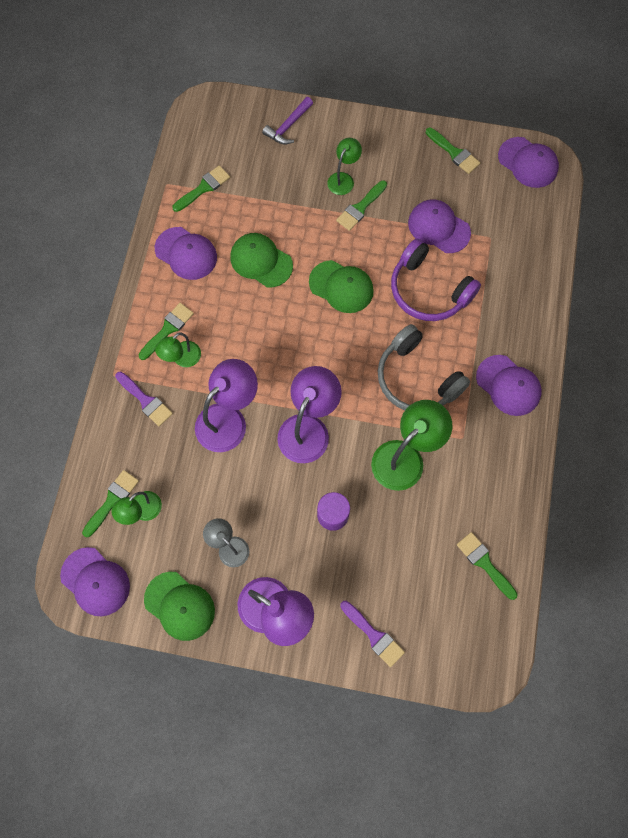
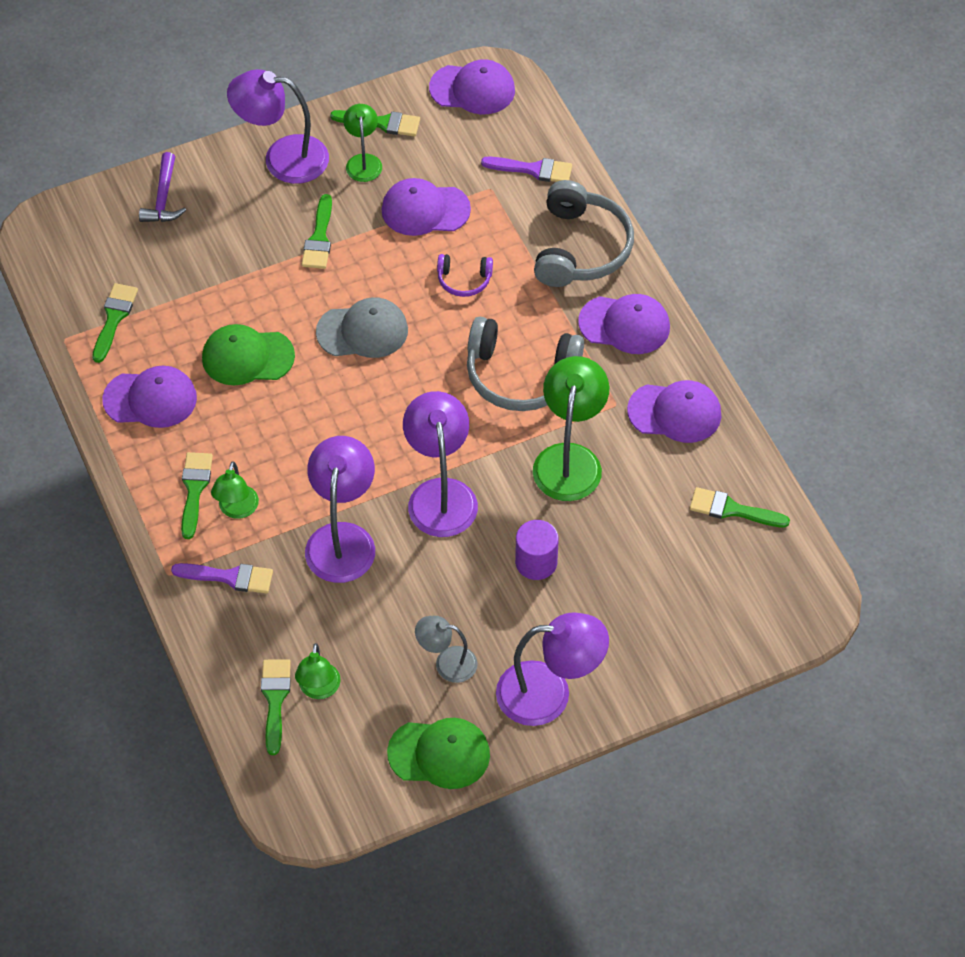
camera: 35 degrees left, 15 degrees down
(95, 581) = (323, 791): purple cap -> purple cap (675, 412)
(341, 287) = (362, 331): green cap -> grey cap
(343, 179) = (275, 218): green lamp -> green lamp (363, 161)
(374, 635) = (672, 649): purple brush -> purple brush (533, 169)
(377, 141) = (282, 158): none -> purple lamp
(428, 290) = (464, 280): purple headphones -> purple headphones, size x0.50
(518, 314) = (581, 248): none -> grey headphones

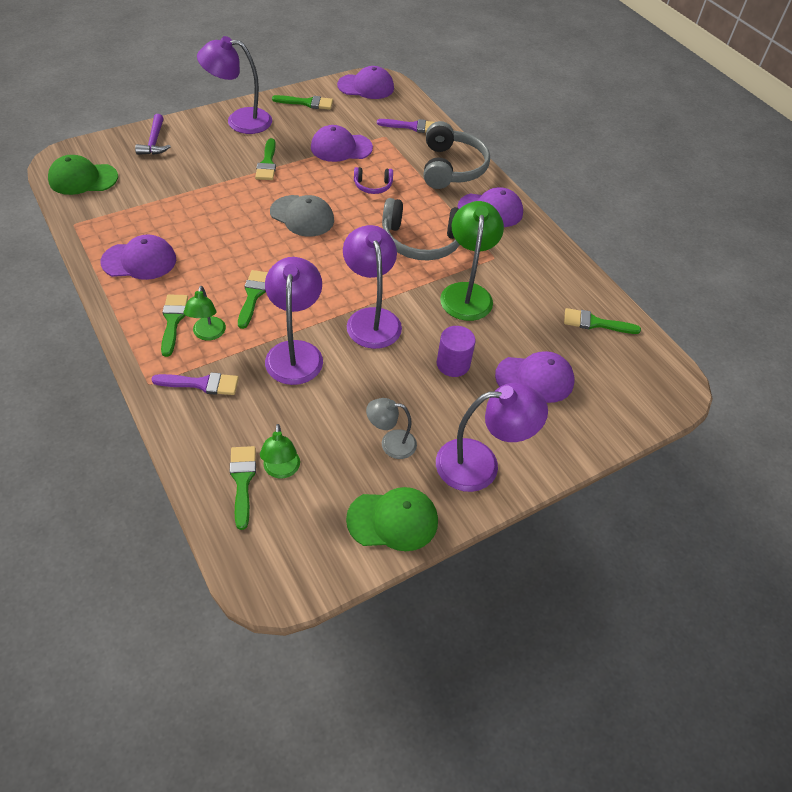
camera: 10 degrees left, 5 degrees down
(114, 318) = (113, 211): green brush -> green brush (253, 295)
(247, 357) = (216, 233): green cap -> green cap (83, 179)
(362, 331) = (302, 216): grey cap -> grey cap turned 45 degrees clockwise
(363, 161) = (296, 122): green lamp -> none
(675, 412) = (538, 262): purple cap -> purple cap (535, 379)

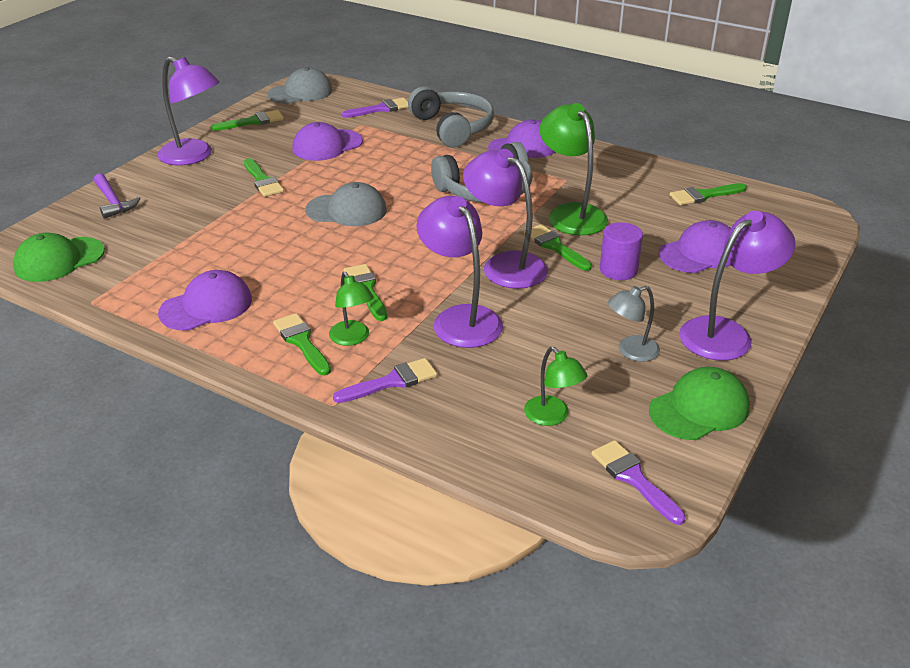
camera: 25 degrees left, 15 degrees down
(240, 121) = (194, 156): purple lamp -> purple lamp turned 120 degrees counterclockwise
(242, 481) = (523, 442): green brush -> green brush (555, 246)
(289, 552) = (634, 479): none -> purple brush
(366, 87) = (300, 92): purple cap -> grey cap
(373, 186) = (392, 164): purple headphones -> none

